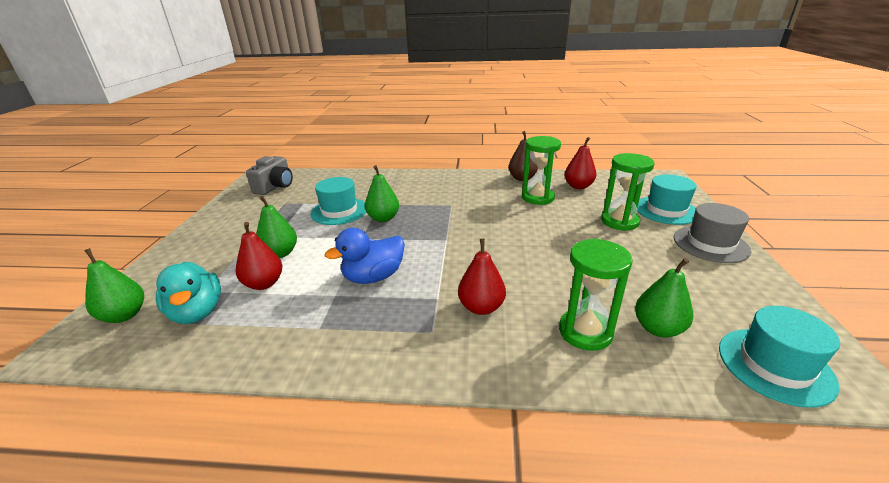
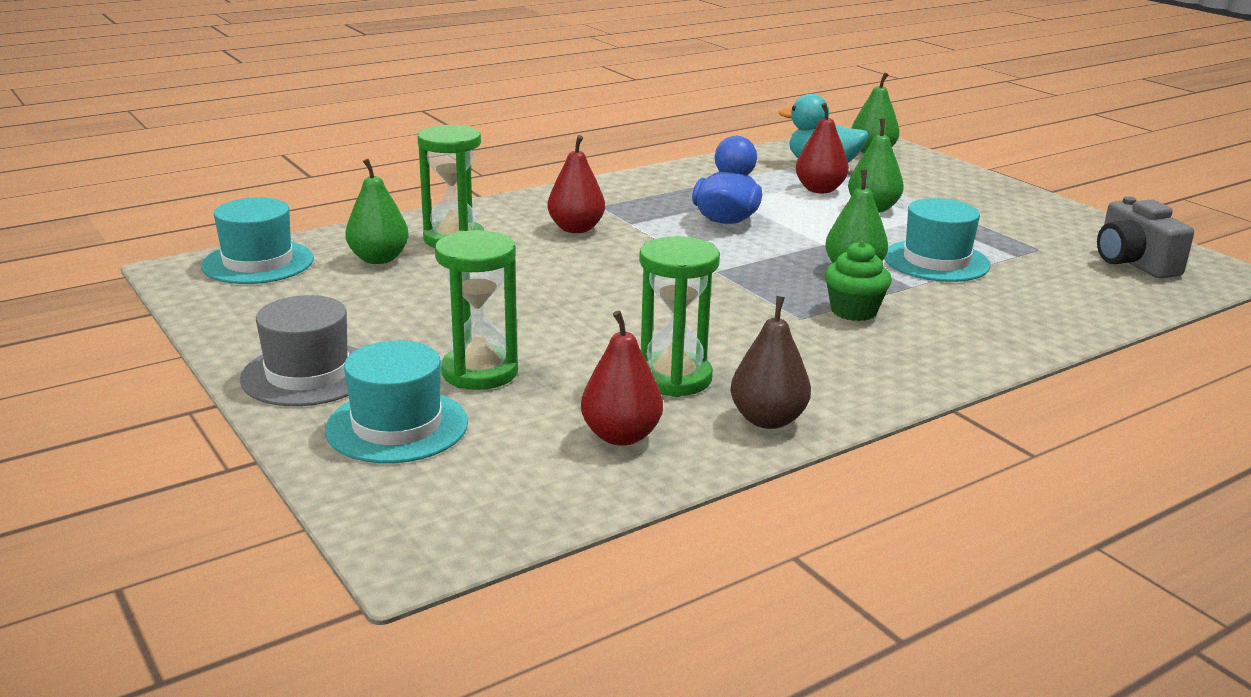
camera: 140 degrees right, 5 degrees down
(425, 201) = (853, 311): none -> green cupcake

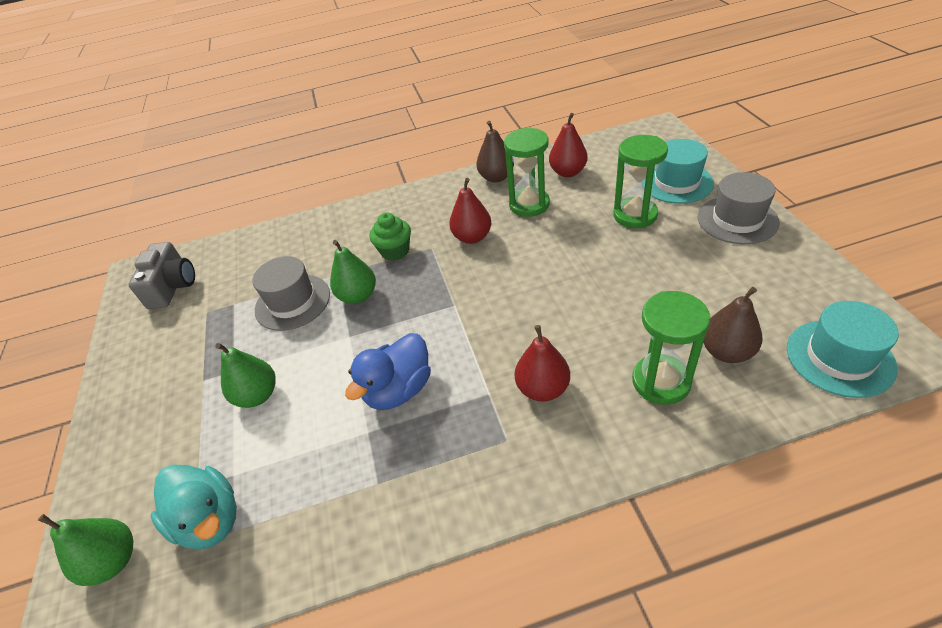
camera: 155 degrees left, 20 degrees up
(379, 259) = (726, 352): green pear -> brown pear
(819, 189) = (268, 448): red pear -> red pear (472, 237)
(936, 261) = (292, 302): turquoise hat -> grey hat

